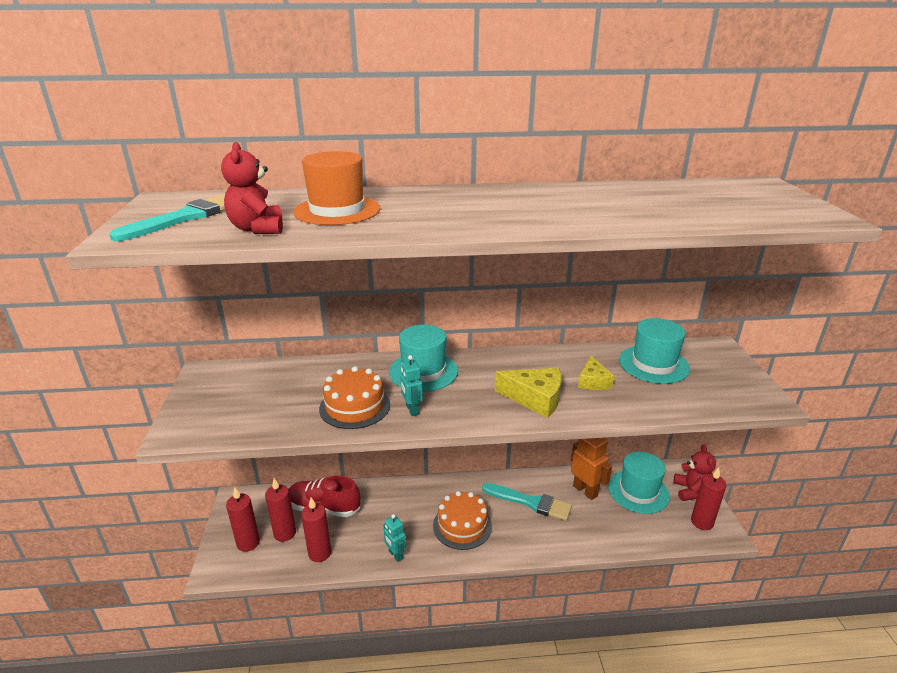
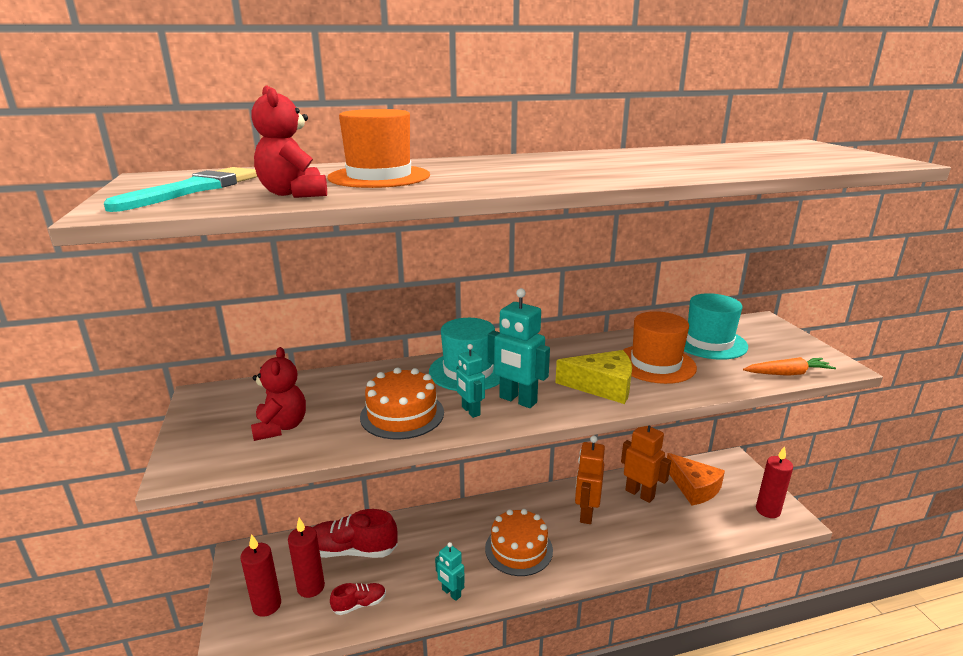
camera: 10 degrees left, 5 degrees down
(320, 553) = (359, 604): red candle -> red shoe
(455, 404) = (517, 400): none -> turquoise robot
(530, 502) = (586, 513): turquoise brush -> orange robot
(593, 381) = (655, 364): yellow cheese -> orange hat
(638, 491) = (694, 487): turquoise hat -> orange cheese
(691, 491) = (746, 480): red teddy bear -> red teddy bear (281, 427)
(714, 404) = (787, 373): none -> orange carrot

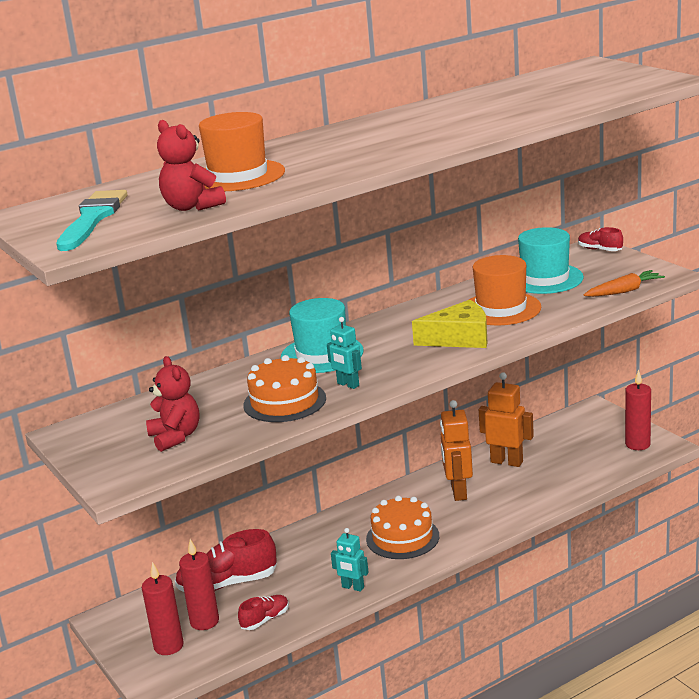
camera: 15 degrees left, 0 degrees up
(517, 400) = (386, 367): turquoise robot -> none
(694, 487) = (560, 443): orange cheese -> none
(770, 325) = (599, 250): none -> red shoe

